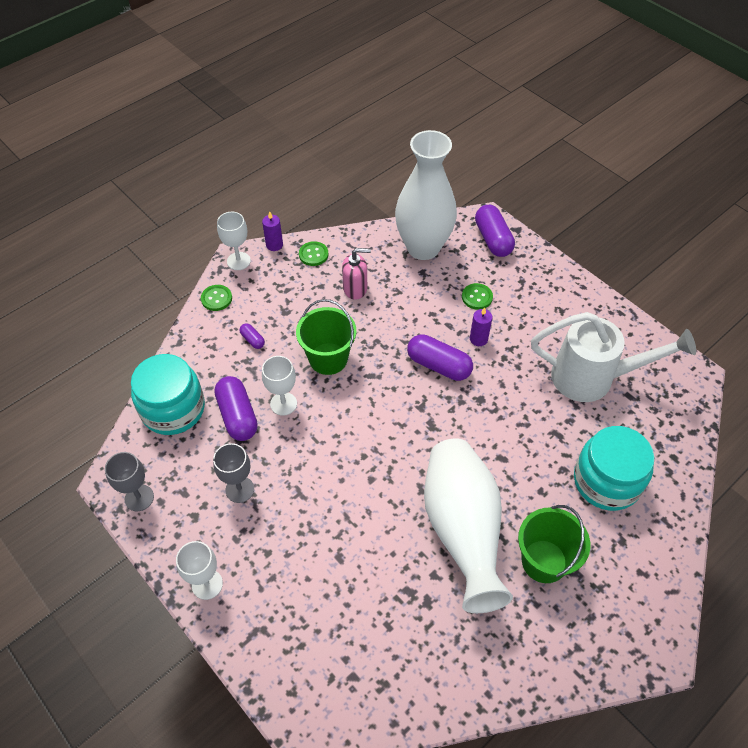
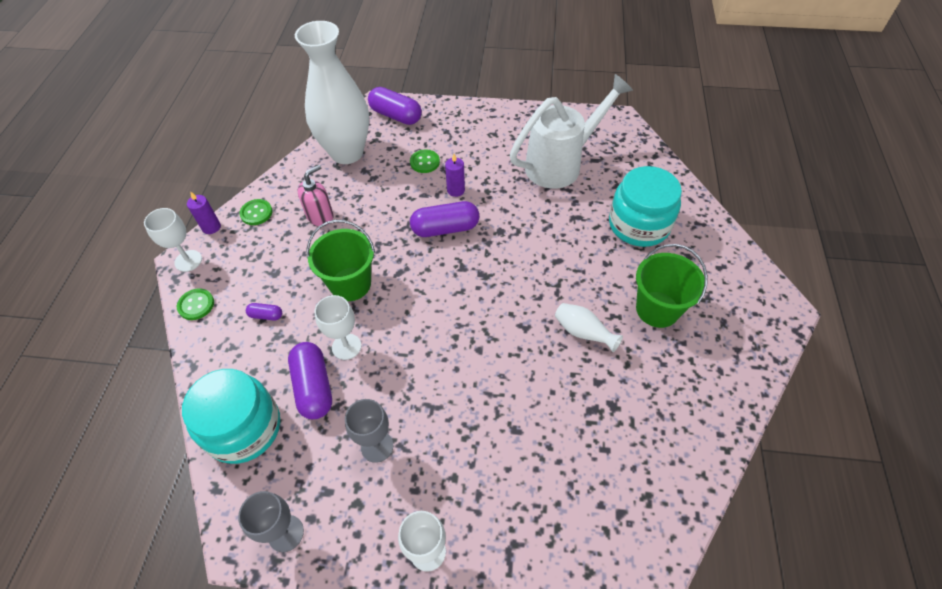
camera: 40 degrees left, 0 degrees up
(238, 416) = (314, 387): purple capsule -> purple capsule turned 45 degrees clockwise
(462, 530) = (583, 333): white vase -> white vase, size x0.41

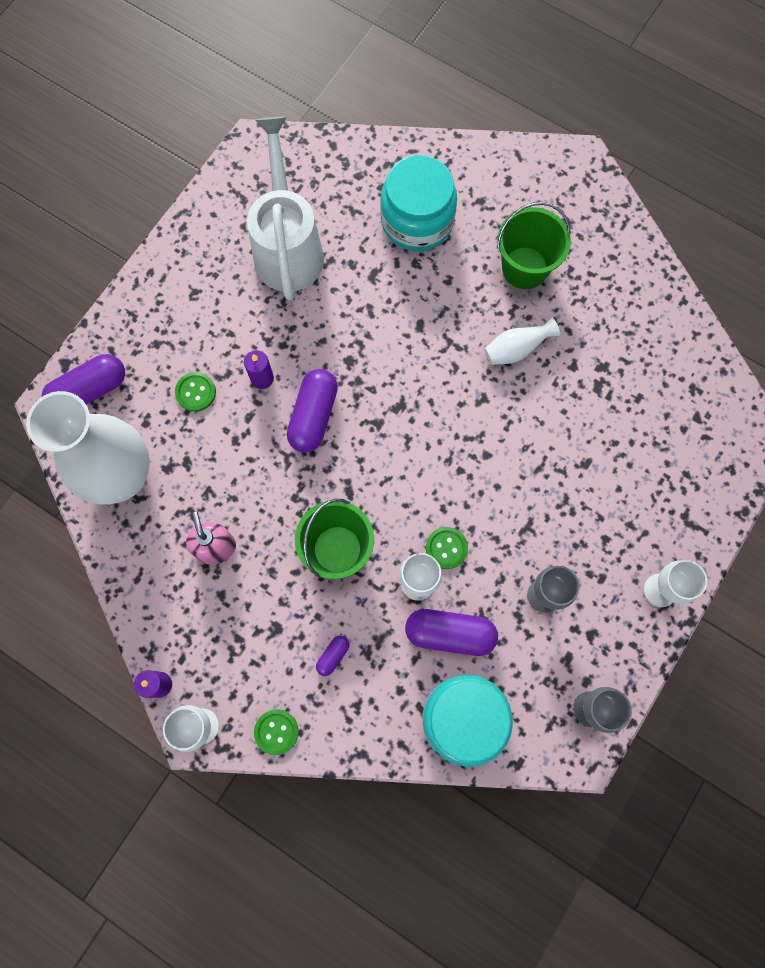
camera: 65 degrees left, 20 degrees up
(256, 213) = (166, 622): green button -> green button (446, 548)

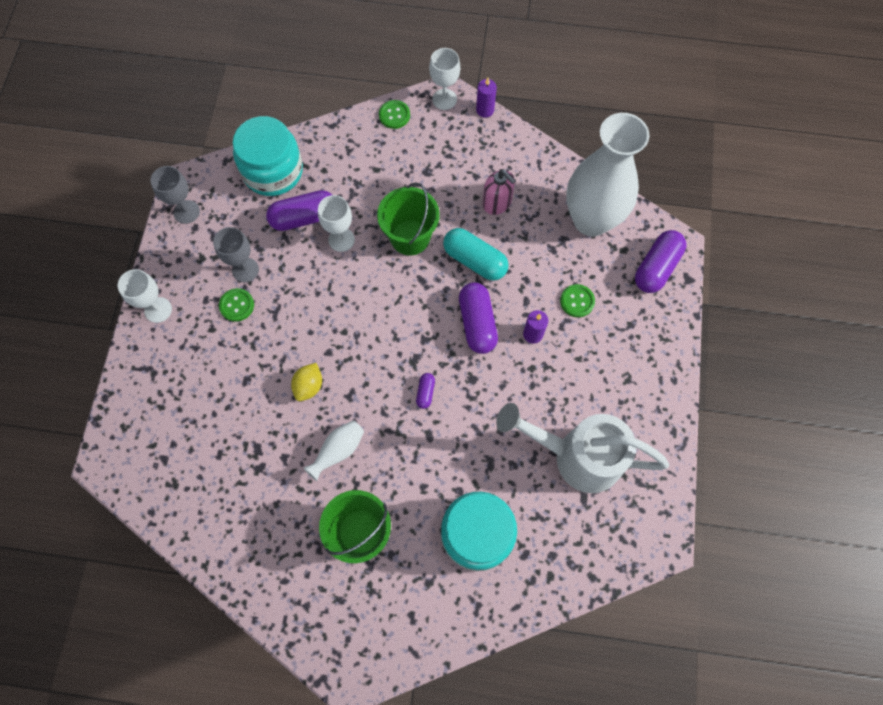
camera: 155 degrees right, 5 degrees down
(279, 488) = (475, 260): none -> turquoise capsule
(288, 246) = (576, 456): white watering can -> white watering can turned 135 degrees clockwise
(333, 656) = (379, 171): purple capsule -> purple capsule (425, 392)
(446, 548) = (330, 272): green button -> green button (237, 305)
(521, 427) = (309, 386): none -> yellow lemon

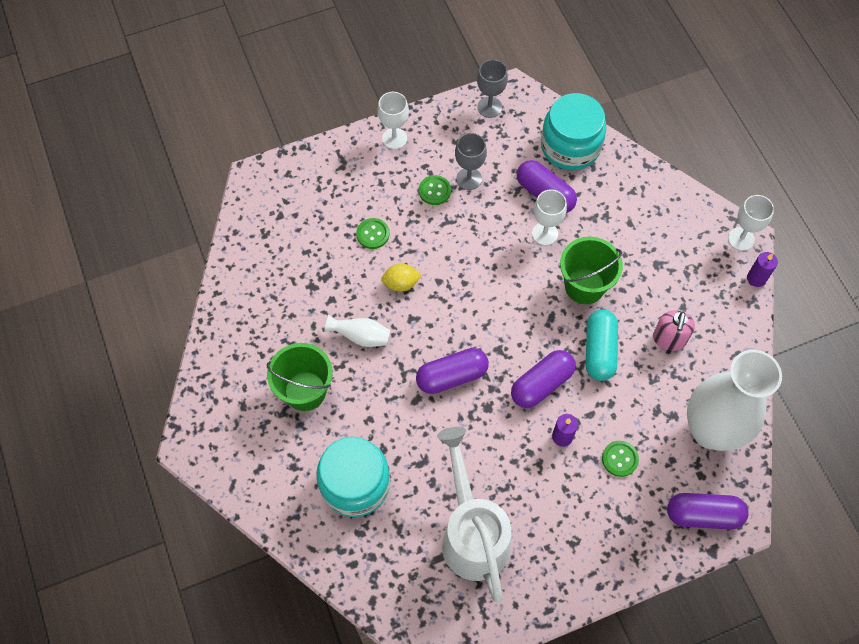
camera: 60 degrees right, 5 degrees down
(394, 115) = (693, 207): green button -> green button (373, 234)
(425, 392) = (452, 376): purple capsule -> purple capsule, size x2.08

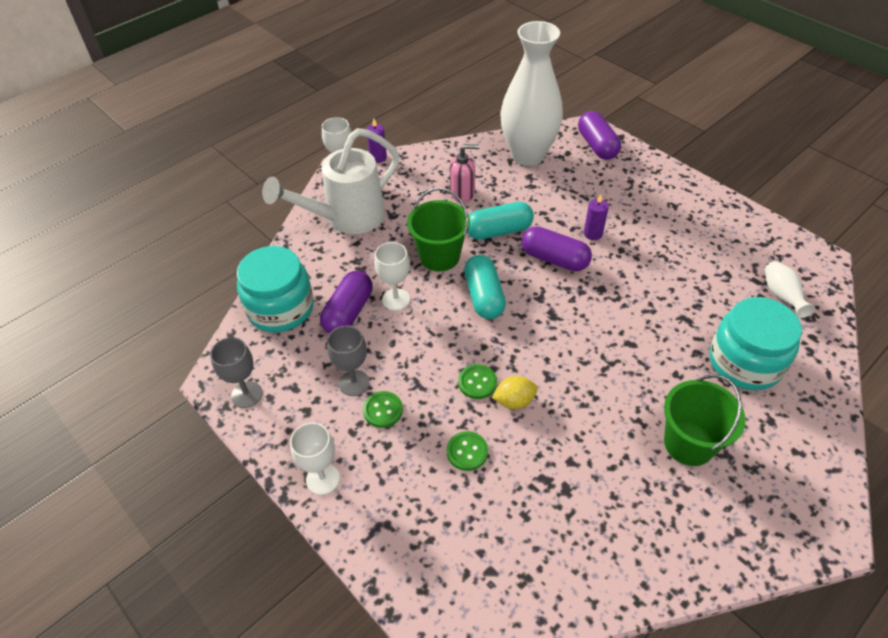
camera: 110 degrees left, 15 degrees down
(361, 336) = (596, 415): white vase -> white vase (781, 296)
(401, 283) = (514, 401): yellow lemon -> yellow lemon turned 75 degrees counterclockwise
(452, 376) = (589, 324): purple capsule -> none
(472, 532) = (716, 265): white watering can -> white watering can (345, 218)
(519, 304) = (484, 296): none -> turquoise capsule
(619, 459) = (587, 196): green button -> green button (477, 382)

